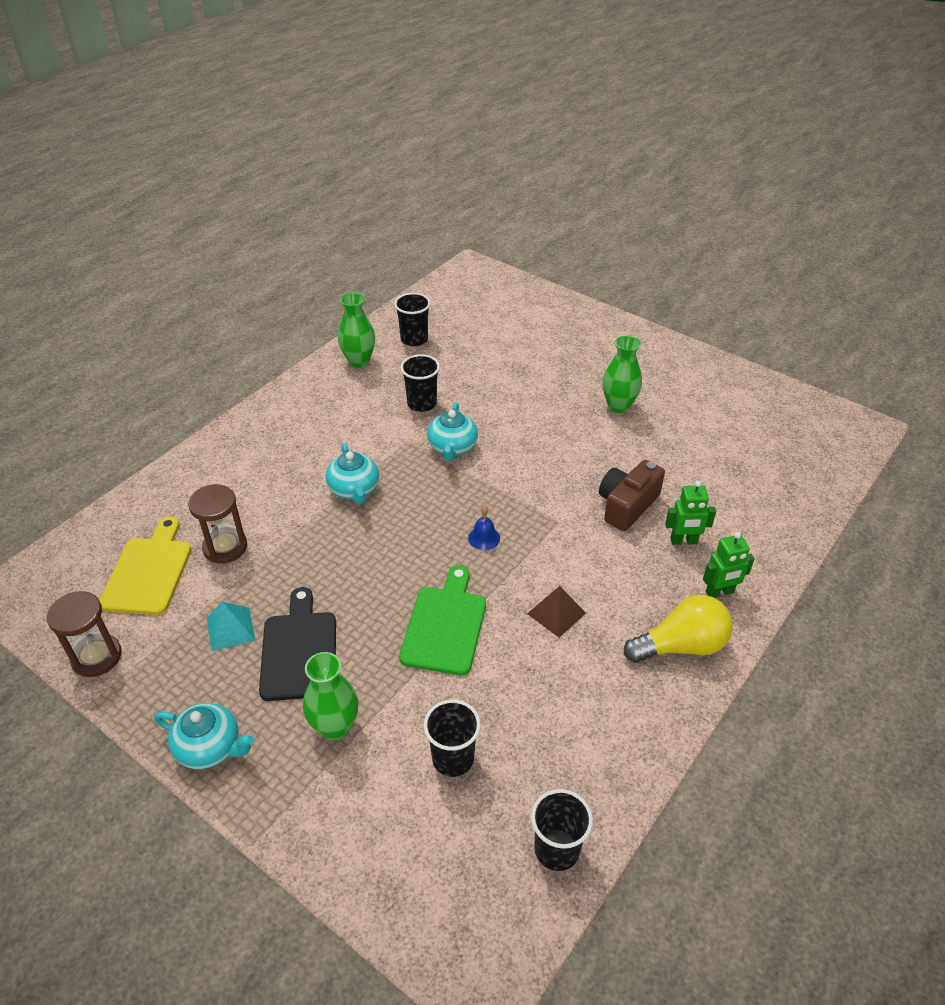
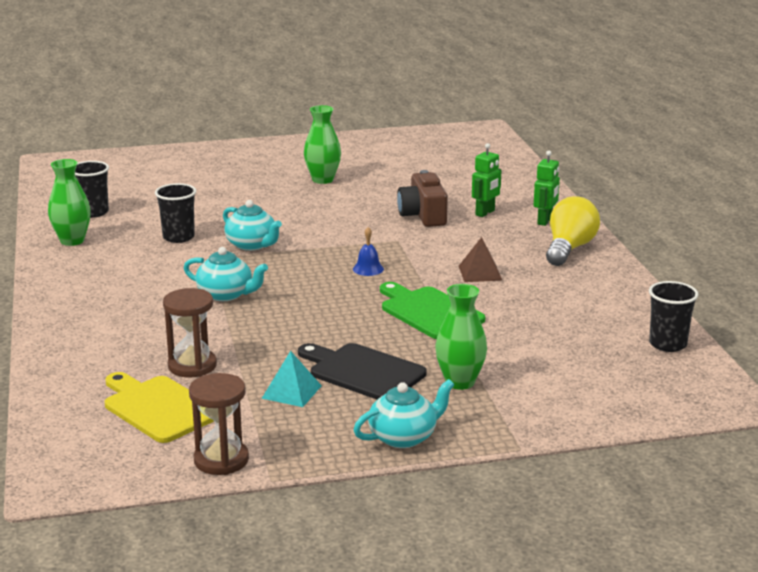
camera: 50 degrees left, 20 degrees down
(453, 758) = (550, 351): black cup -> none

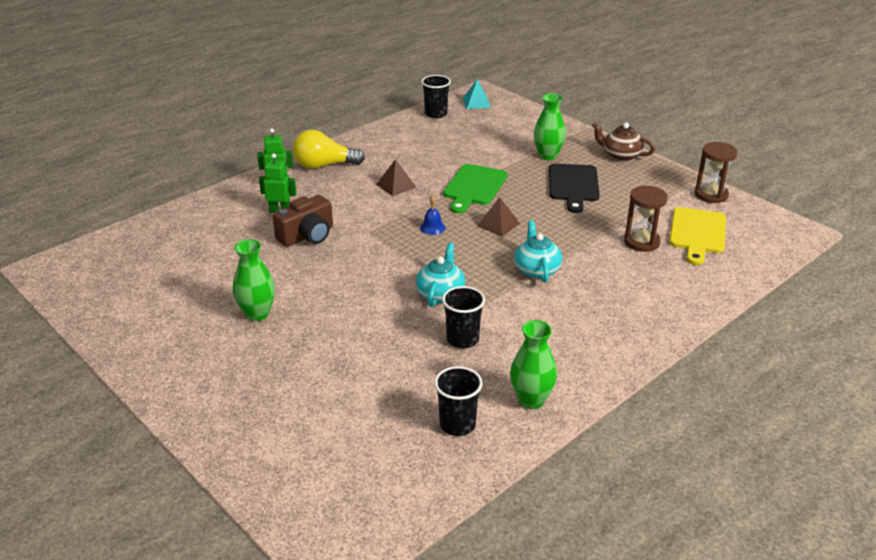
camera: 120 degrees left, 10 degrees up
(291, 392) = (623, 199): turquoise pyramid -> turquoise pyramid (476, 103)
(332, 301) = (498, 224): none -> brown pyramid
(403, 437) = (620, 155): turquoise teapot -> brown teapot

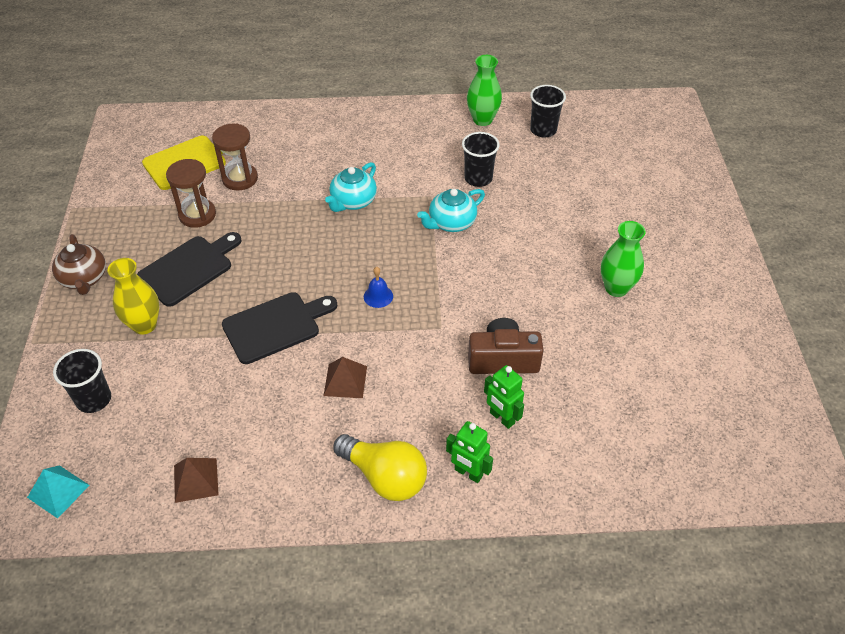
camera: 140 degrees left, 15 degrees up
(436, 114) = (137, 501): black cup -> black cup (94, 399)
(474, 187) = (275, 326): green cutting board -> black cutting board
(498, 224) = (319, 264): brown pyramid -> brown pyramid (195, 480)
(548, 156) = (144, 325): green vase -> yellow vase
(711, 195) = (108, 187): brown hourglass -> brown hourglass (197, 215)

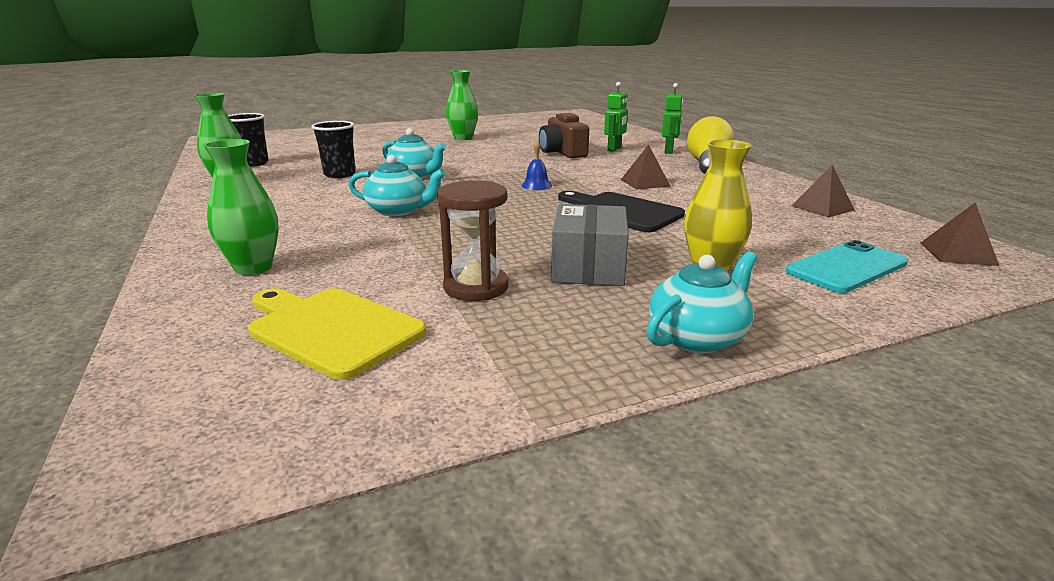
camera: 110 degrees left, 25 degrees down
(58, 491) = (957, 254): turquoise pyramid -> brown pyramid
(84, 278) = (697, 338): brown teapot -> turquoise teapot
(94, 399) = (846, 267): black cup -> turquoise phone
(189, 268) = (588, 267): black cutting board -> grey box
(240, 178) = (372, 276): brown hourglass -> none
(283, 137) = (253, 268): none -> green vase

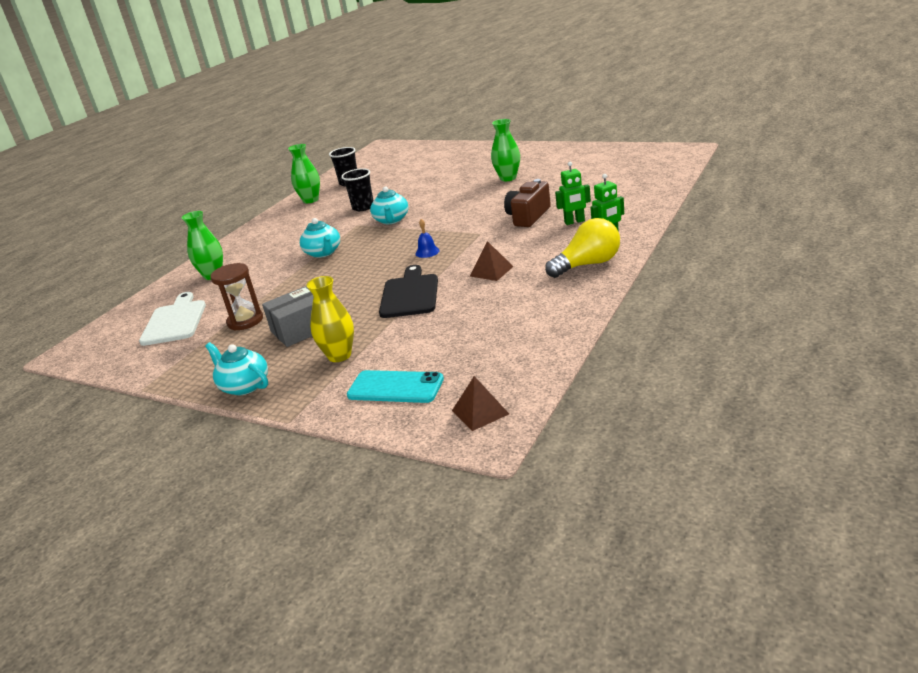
camera: 55 degrees right, 5 degrees up
(331, 329) = (175, 321): yellow cutting board -> white cutting board
(697, 338) = (244, 386): turquoise teapot -> turquoise teapot turned 150 degrees counterclockwise
(822, 208) = (527, 340): brown pyramid -> none

